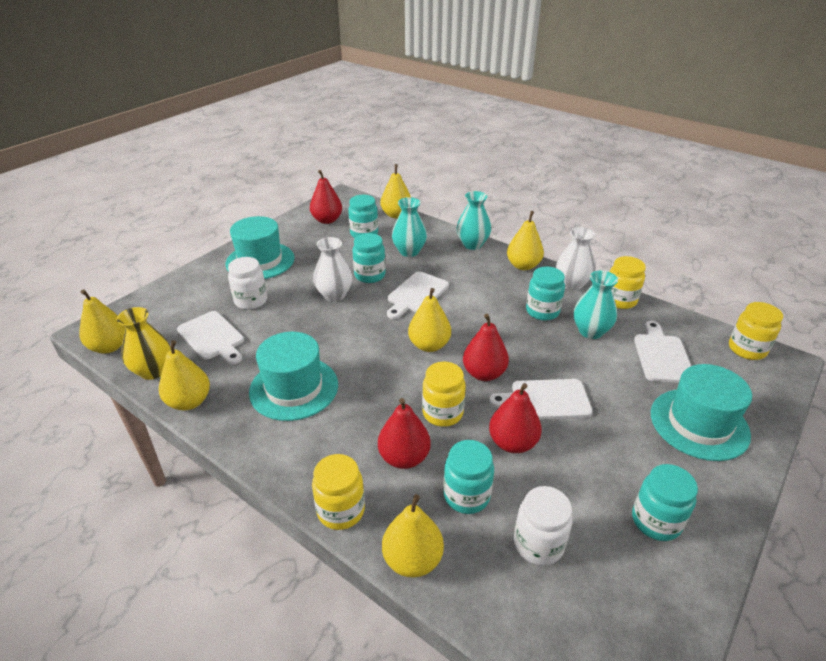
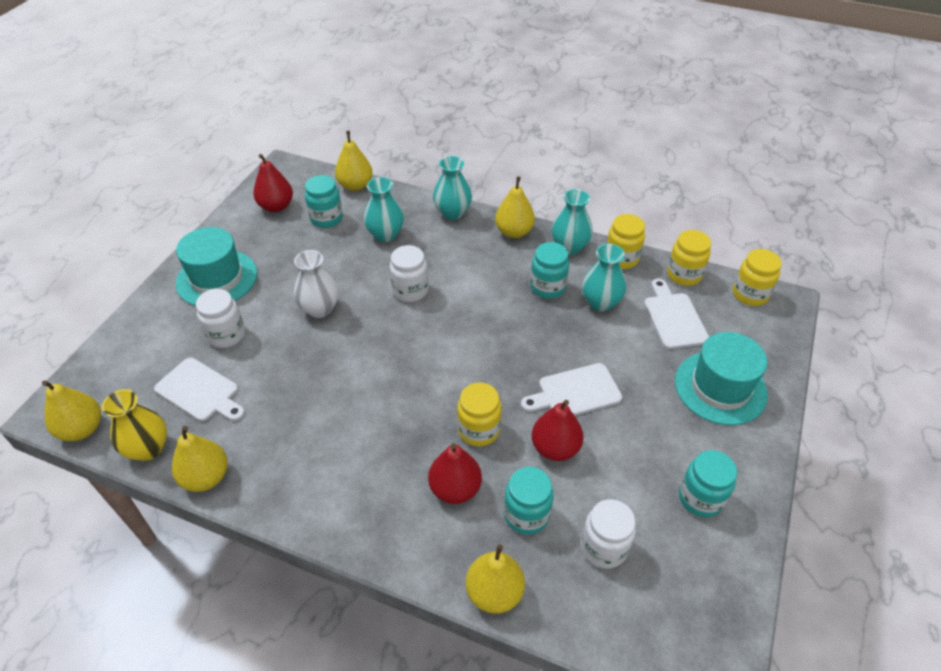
camera: 15 degrees left, 10 degrees up
(294, 388) = (315, 435): turquoise hat -> none
(341, 510) = (411, 560): yellow jar -> yellow jar (684, 275)
(370, 275) = (351, 275): turquoise jar -> none
(416, 294) = (410, 290): white cutting board -> white jar
(429, 345) = (442, 353): yellow pear -> none
(484, 373) = (507, 375): red pear -> none
(572, 284) = (569, 247): white vase -> turquoise vase

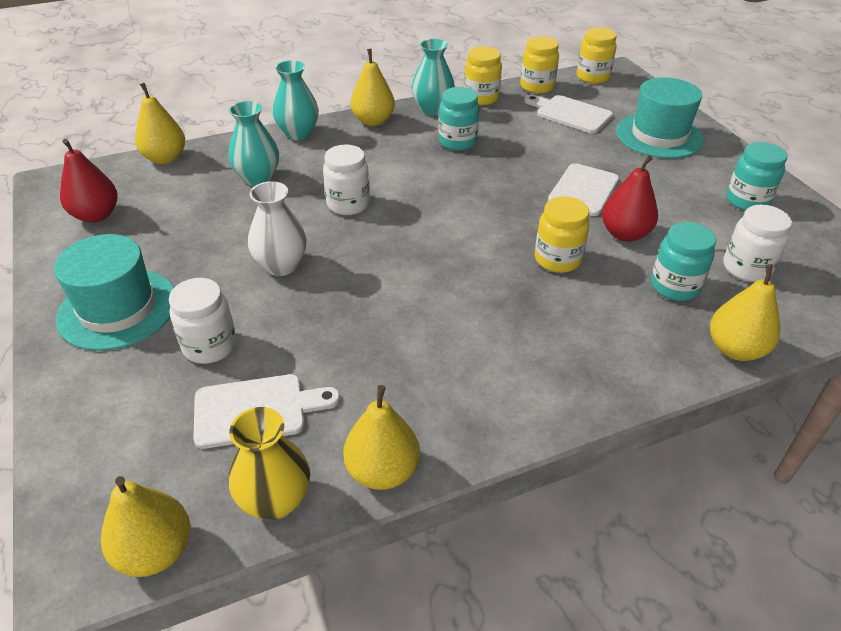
camera: 45 degrees left, 5 degrees down
(326, 218) = (174, 197): turquoise jar -> none
(455, 489) = (604, 308): red pear -> none
(600, 302) = (510, 131): turquoise vase -> none

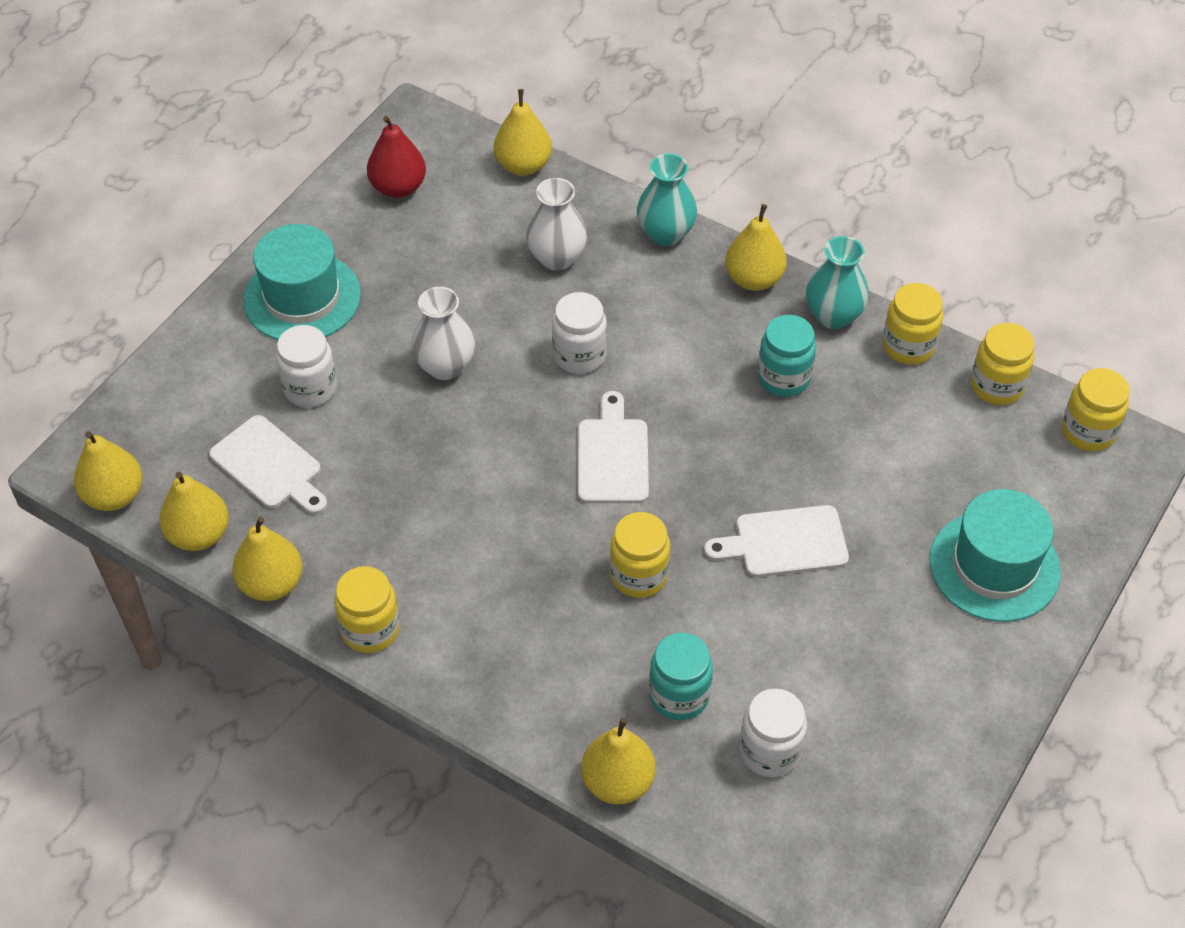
camera: 55 degrees right, 10 degrees up
(258, 178) = (557, 258): turquoise vase -> white vase
(275, 500) = (199, 535): yellow vase -> yellow pear
(489, 425) = (370, 629): none -> yellow jar
(570, 114) = (959, 452): white cutting board -> white cutting board (612, 456)
(624, 234) = (737, 615): red pear -> none
(747, 201) = (916, 711): turquoise jar -> none

